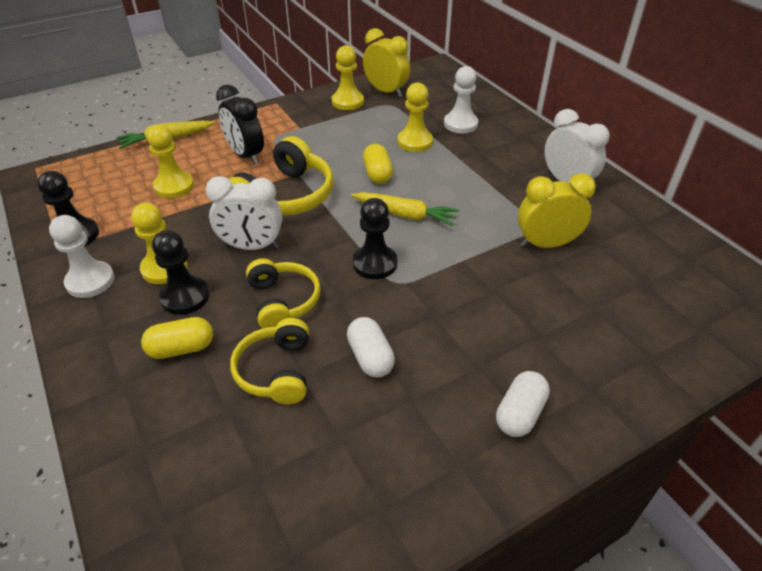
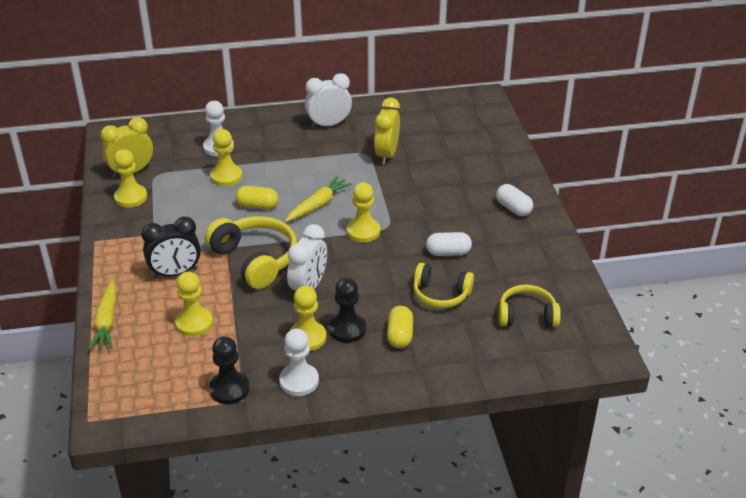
camera: 70 degrees left, 5 degrees down
(283, 301) = (378, 281): yellow headphones -> yellow headphones (527, 315)
(375, 263) = (363, 231): black pawn -> yellow pawn

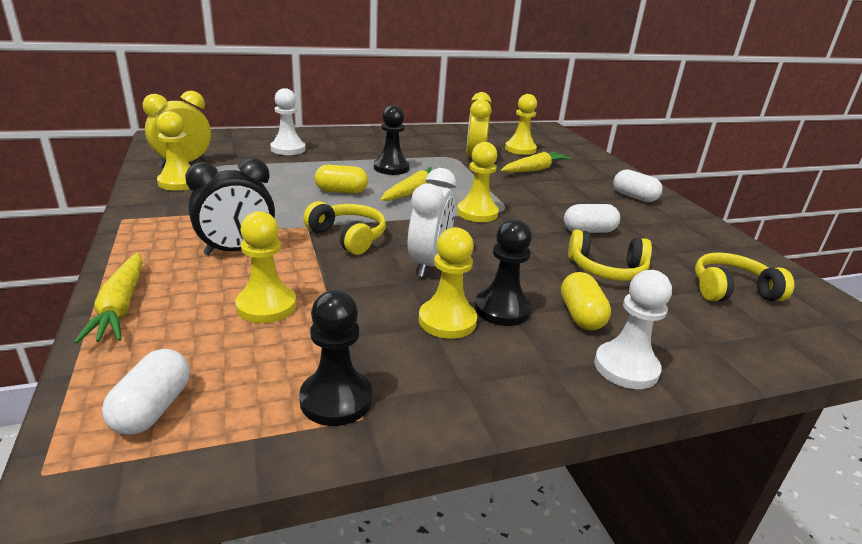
camera: 10 degrees left, 10 degrees down
(134, 390) = (153, 408): none -> white capsule
(226, 176) = (299, 169): yellow pawn -> yellow pawn (520, 149)
(255, 260) = (348, 237): yellow headphones -> yellow headphones, size x0.65
(299, 381) = (454, 382): white pawn -> white pawn (626, 367)
(305, 172) = (391, 168): none -> black pawn
(328, 124) = (405, 138): white clock -> none
(438, 170) = (534, 170): none -> yellow carrot

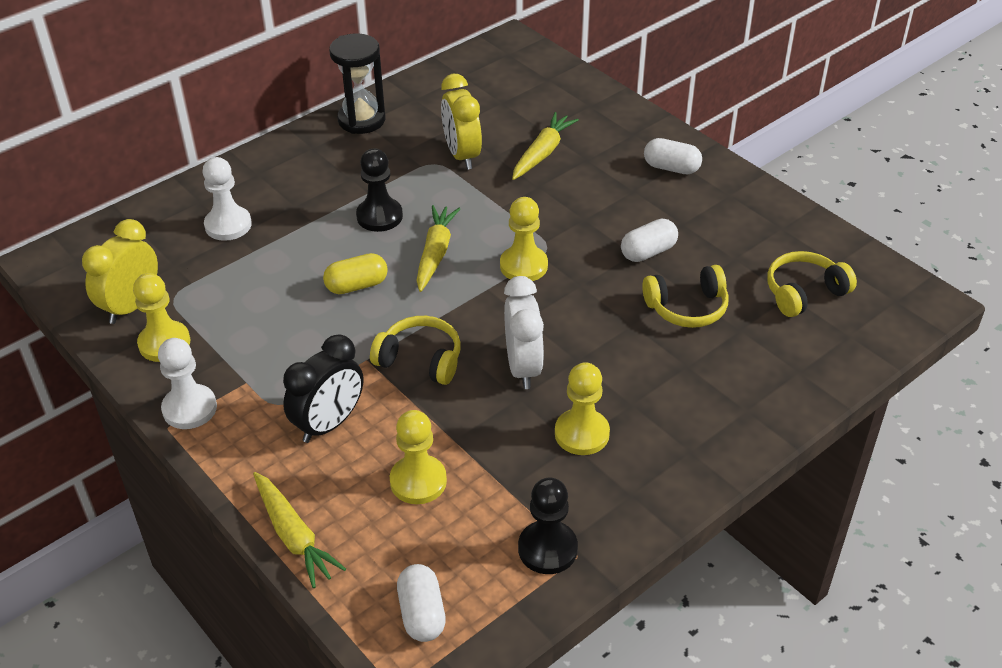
camera: 20 degrees left, 15 degrees up
(420, 133) = (361, 120): none -> black hourglass
(502, 309) = (620, 400): black pawn -> none
(520, 149) = (504, 112): yellow pawn -> none
(581, 315) = (688, 380): yellow capsule -> none
(626, 367) = (745, 426): white pawn -> white pawn (189, 408)

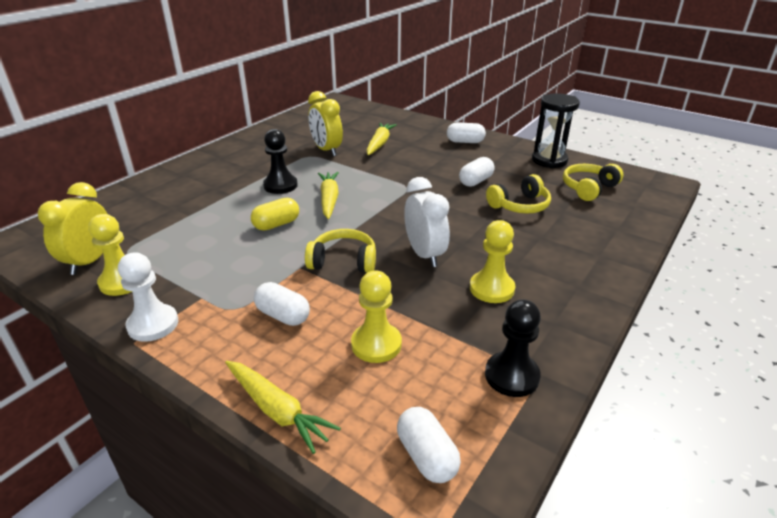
camera: 15 degrees left, 10 degrees down
(228, 225) = (165, 203): white pawn -> none
(329, 424) = (283, 315): black clock -> white capsule
(361, 120) = (251, 141): black hourglass -> black hourglass (549, 160)
(523, 266) = (395, 198): yellow pawn -> none

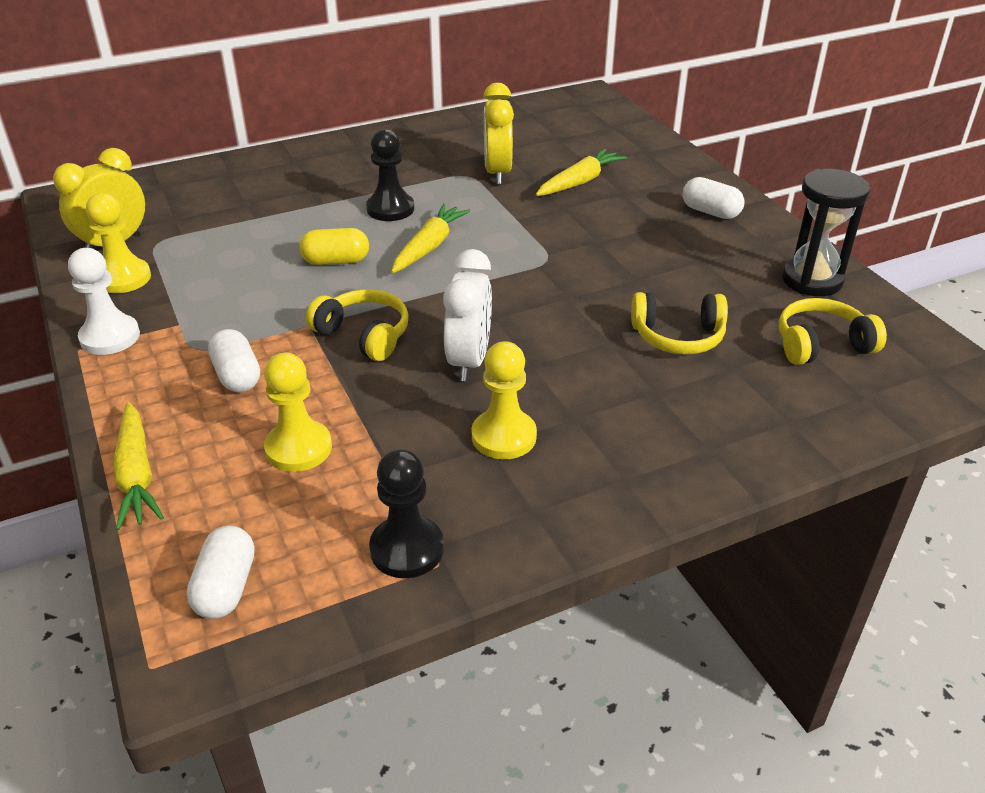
camera: 30 degrees right, 5 degrees up
(475, 181) = (655, 279): white capsule -> none

